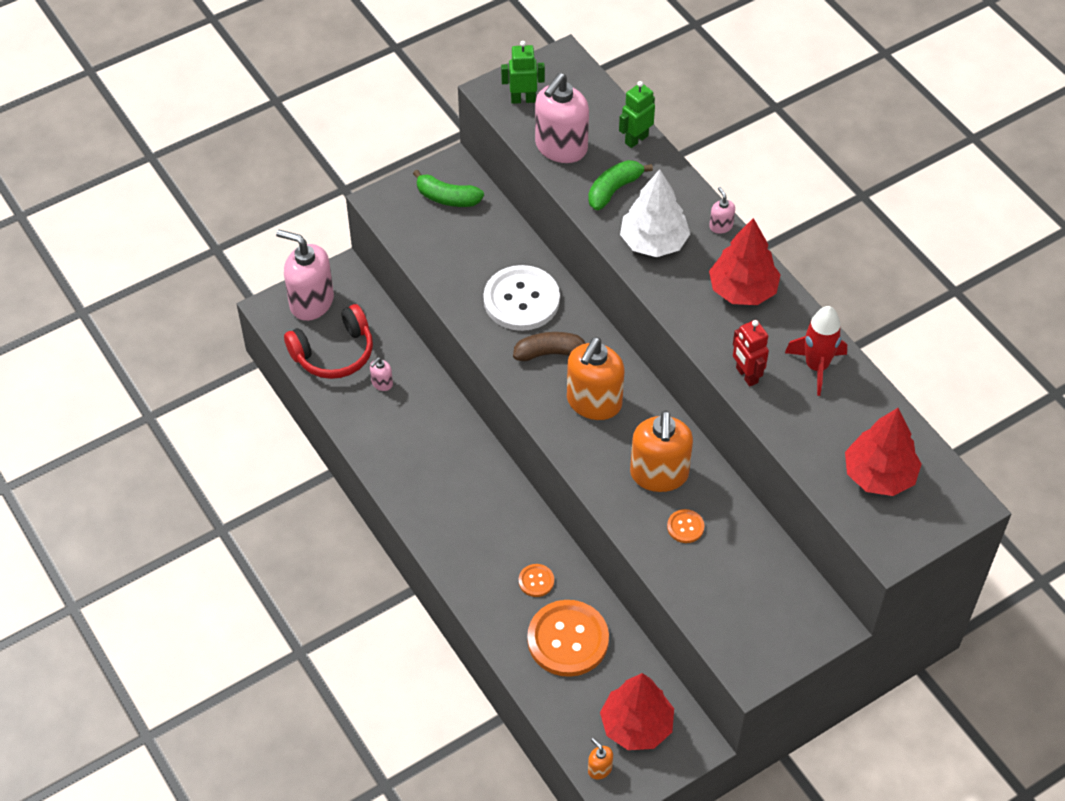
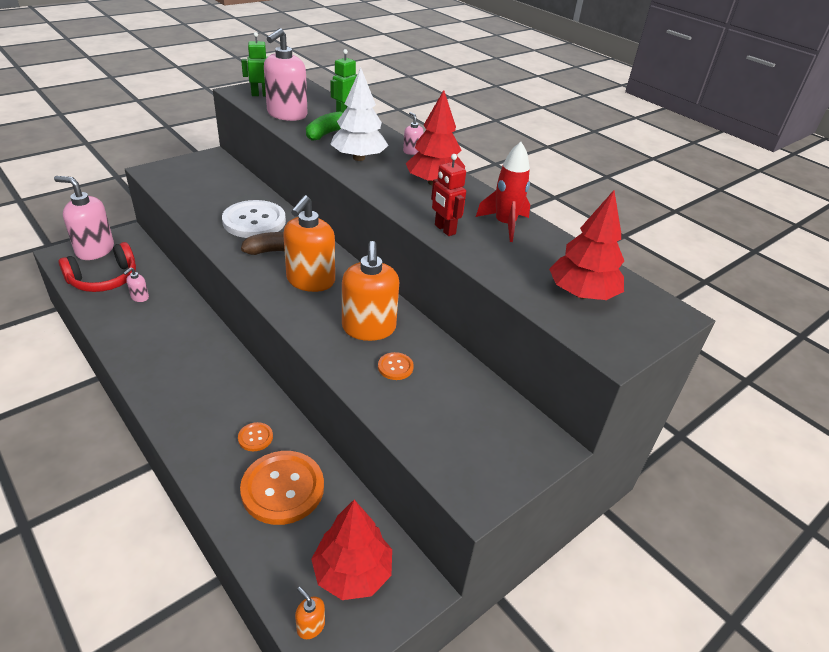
camera: 10 degrees left, 15 degrees down
(447, 198) = (204, 170): green banana -> none

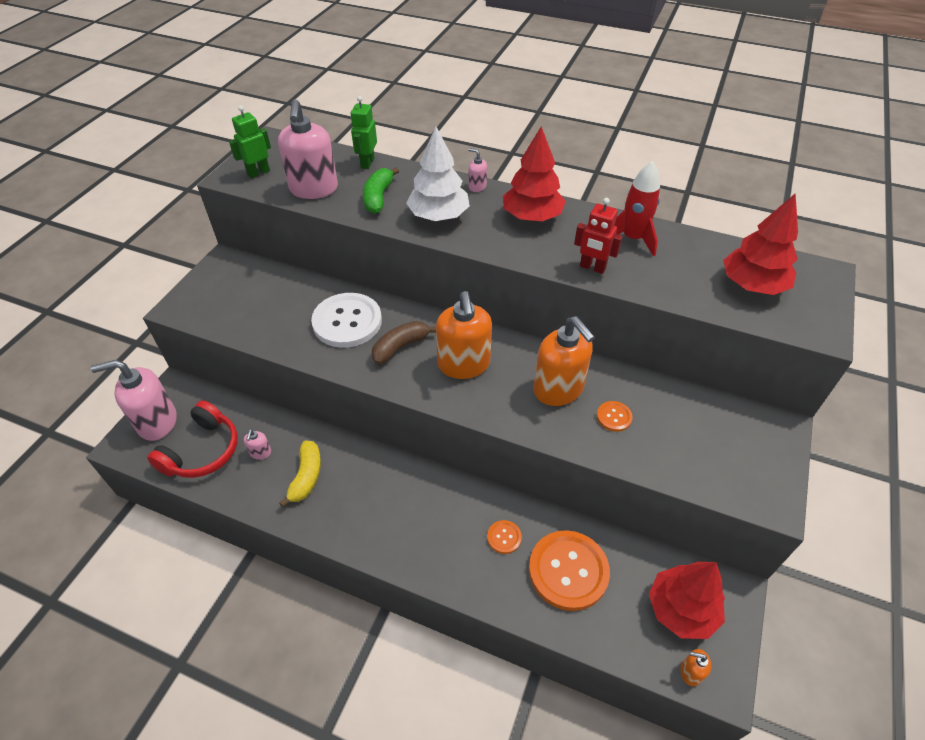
camera: 25 degrees left, 10 degrees up
(154, 326) = (306, 477): none -> yellow banana

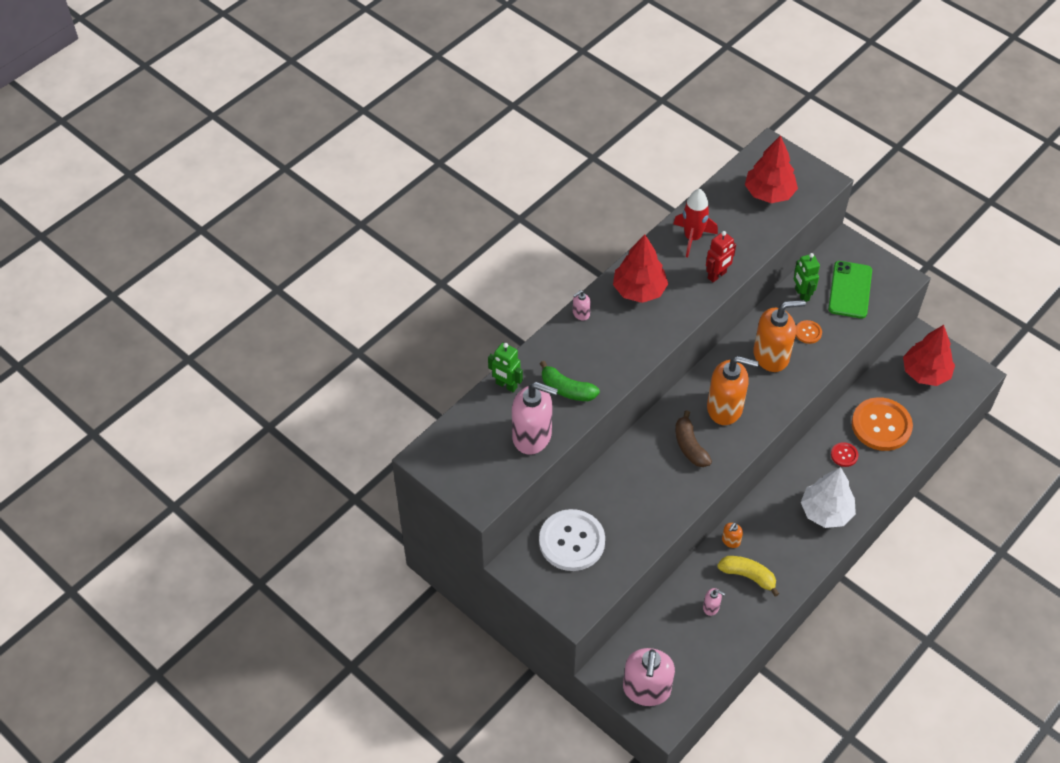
camera: 70 degrees left, 5 degrees up
(202, 451) = (694, 654): red headphones -> none
(258, 173) = (484, 476): green robot -> green robot (801, 294)
(347, 322) = (645, 478): white button -> white button (572, 541)
(439, 216) = (612, 353): white tree -> white tree (826, 512)
(504, 537) = (844, 455): orange button -> red button
(690, 672) = (966, 387): orange soap dispenser -> orange soap dispenser (730, 541)
(710, 446) = (850, 290): none -> green phone

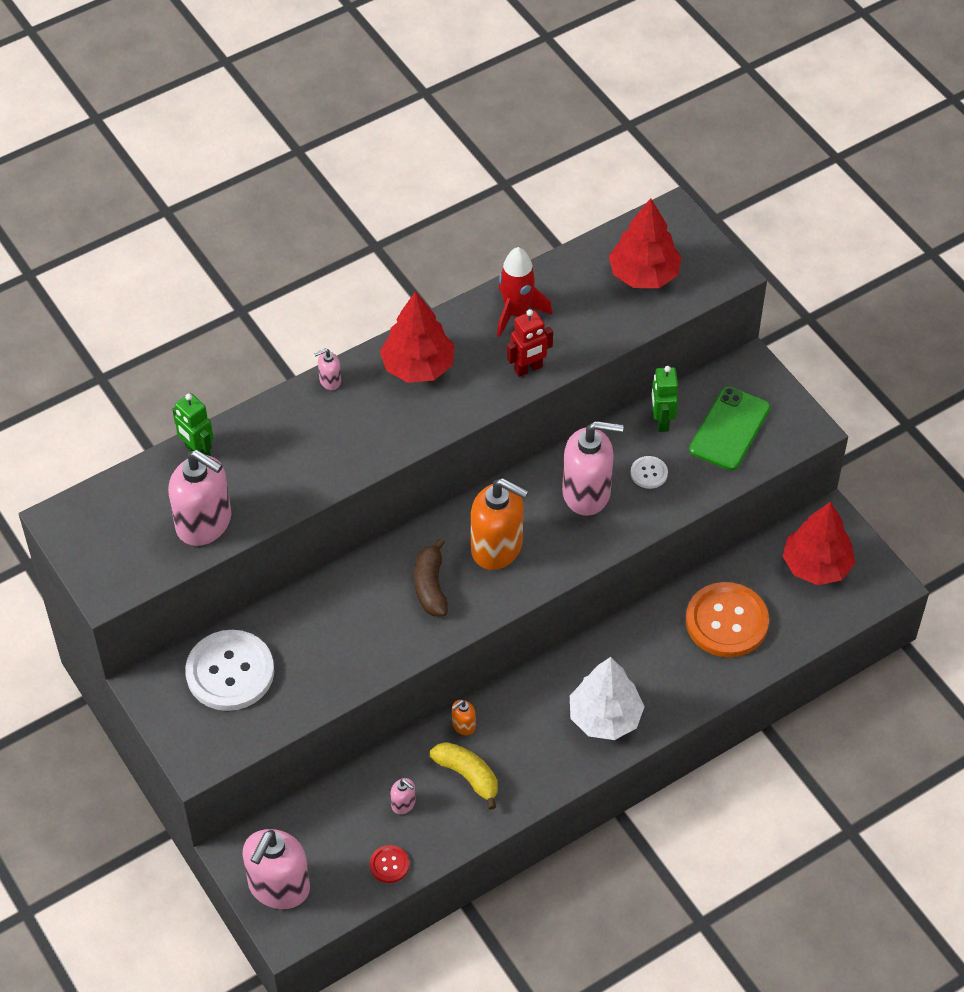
camera: 15 degrees right, 0 degrees up
(567, 389) = (272, 474): green banana -> none
(771, 356) = (587, 493): orange soap dispenser -> pink soap dispenser
(808, 332) = (649, 473): orange button -> white button
(844, 455) = (660, 649): red button -> red button (389, 865)

